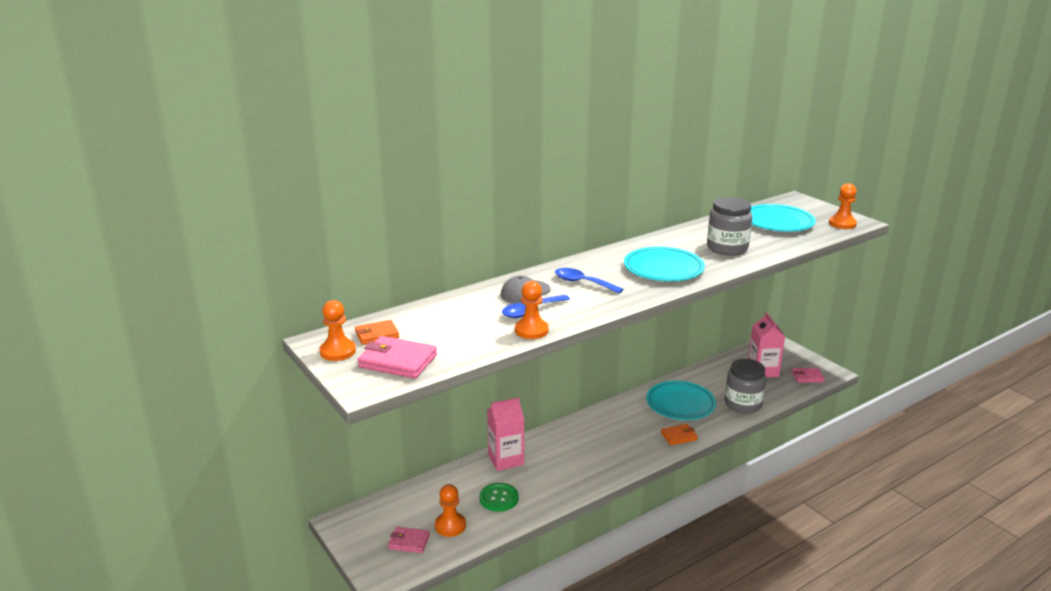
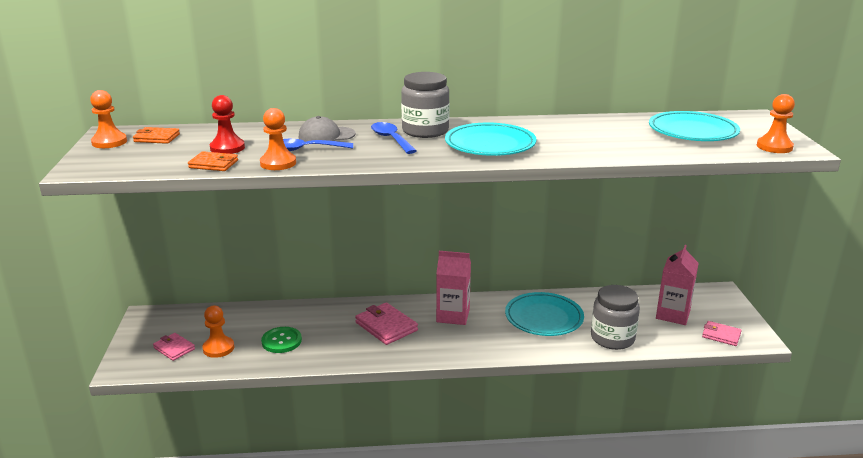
camera: 30 degrees right, 0 degrees up
(398, 361) = (136, 159): pink wallet -> pink wallet (386, 326)
(461, 327) = (227, 148): none -> red pawn
(506, 459) = (325, 313): pink carton -> pink carton (453, 315)
(679, 436) = (507, 346): orange wallet -> orange wallet (213, 164)
(727, 248) = (590, 142): grey jar -> grey jar (425, 131)

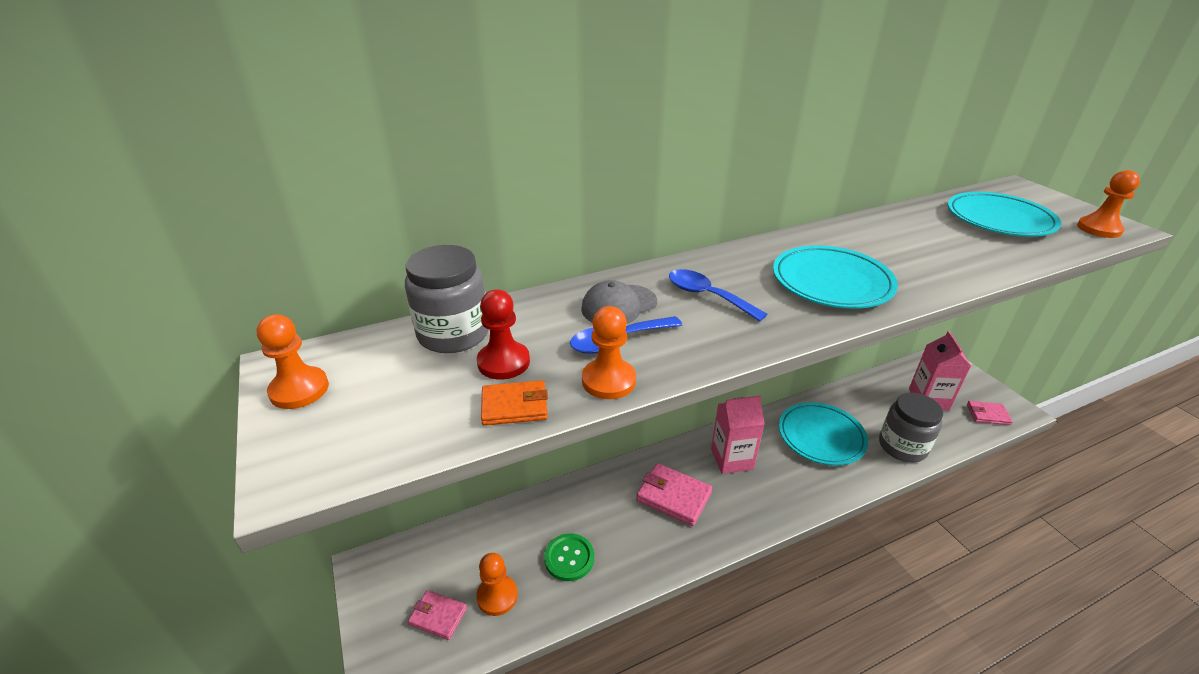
camera: 20 degrees left, 10 degrees up
(157, 138) = (373, 362): orange wallet -> none
(425, 131) = (731, 272): grey jar -> grey jar (453, 334)

